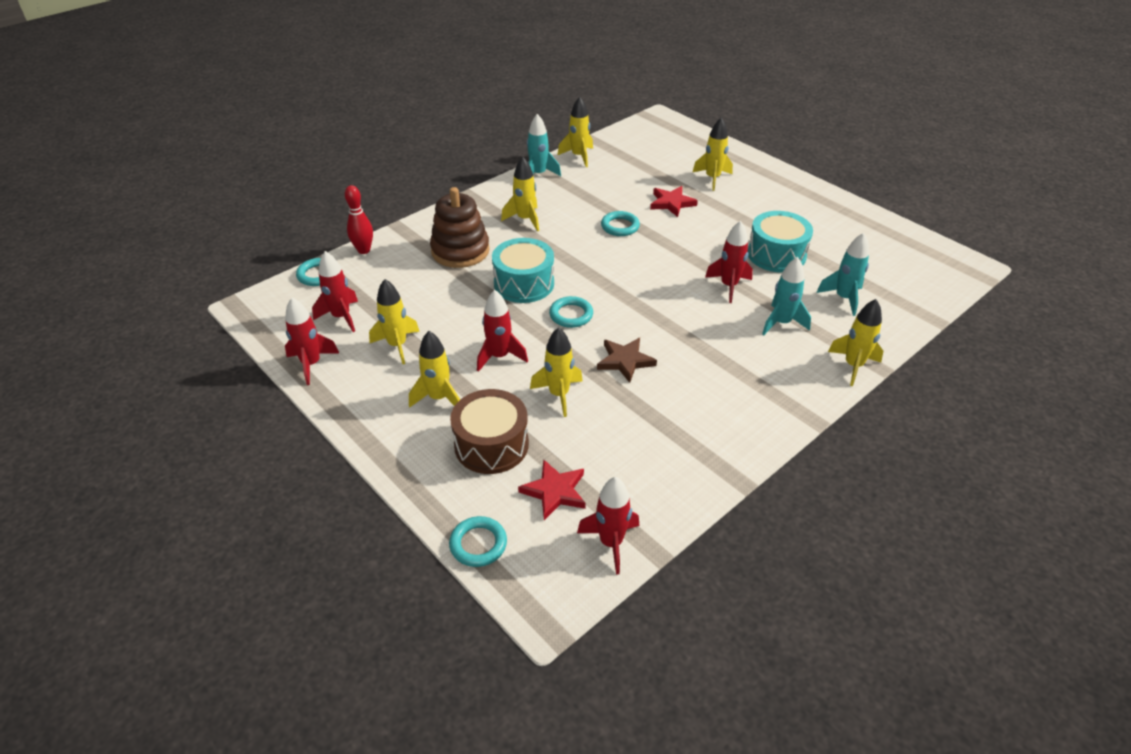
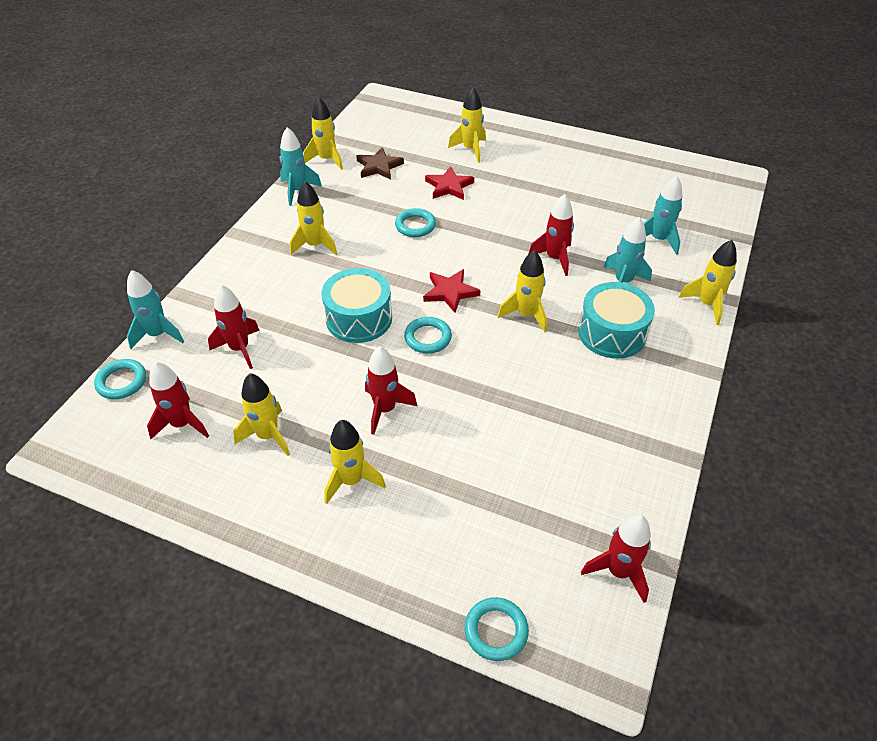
camera: 25 degrees left, 5 degrees up
(311, 364) = (182, 494): red rocket -> red rocket (240, 349)
(364, 250) = (158, 334): red bowling pin -> turquoise rocket
(460, 251) = (268, 302): brown stacking toy -> none
(491, 445) = (439, 512): brown drum -> none
(555, 491) = (533, 538): red star -> red star (450, 292)
(559, 394) = (470, 430): yellow rocket -> yellow rocket (526, 315)
(625, 361) = (510, 370): brown star -> brown star (379, 166)
(776, 255) = (575, 213): turquoise drum -> turquoise drum (612, 333)

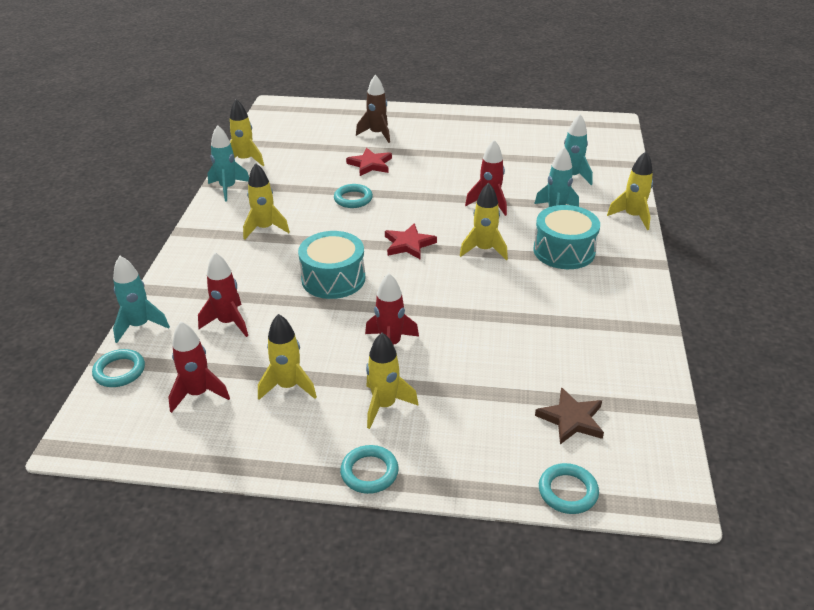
camera: 15 degrees left, 10 degrees down
(379, 166) = (298, 158): brown star -> brown star (571, 419)
(428, 338) = (404, 282): turquoise ring -> turquoise ring (369, 472)
(470, 150) = (377, 134): yellow rocket -> brown rocket
(618, 571) = (650, 423): red rocket -> none

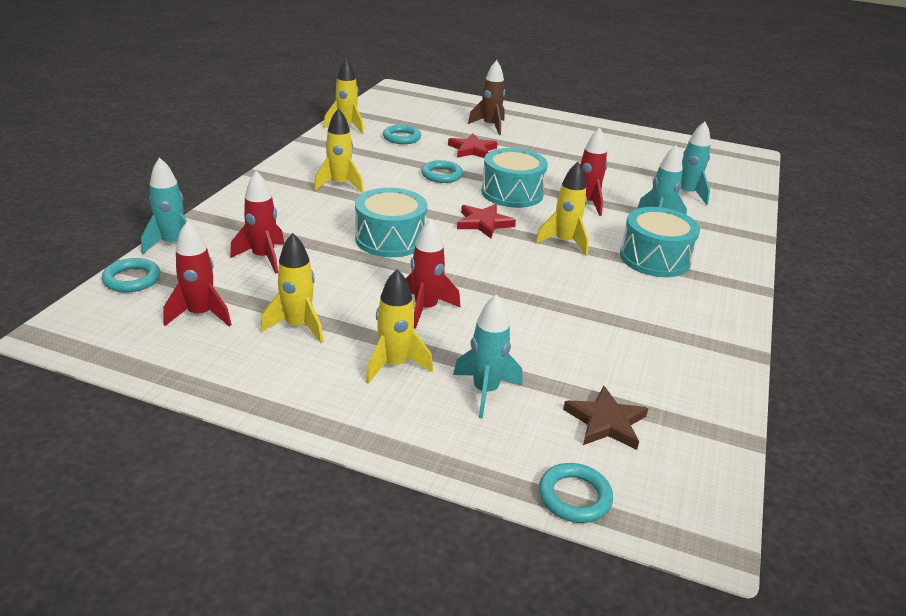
camera: 10 degrees right, 5 degrees down
(228, 188) = (319, 146): turquoise rocket -> turquoise rocket (485, 391)
(369, 472) = (349, 426): turquoise ring -> turquoise ring (402, 138)
(422, 206) = (512, 193): none -> turquoise drum
(632, 217) = (745, 241): yellow rocket -> none

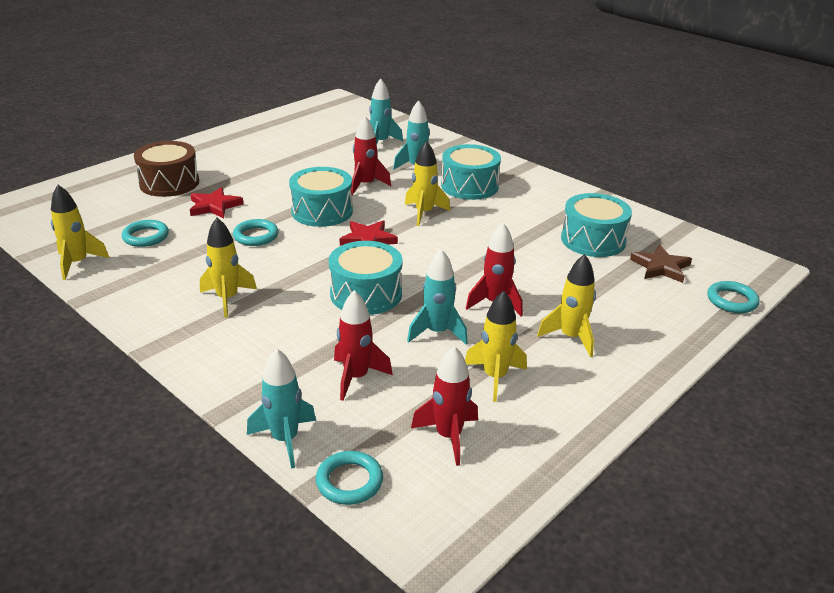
camera: 65 degrees left, 0 degrees up
(485, 391) = (616, 304): turquoise rocket -> turquoise rocket (437, 332)
(490, 126) = (169, 183): brown rocket -> brown drum
(620, 359) = (593, 240): none -> turquoise drum

